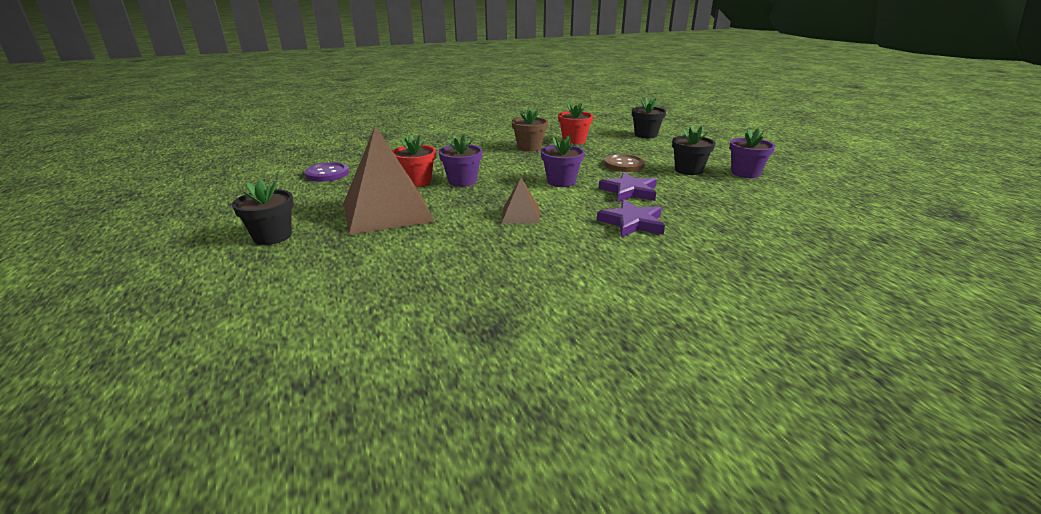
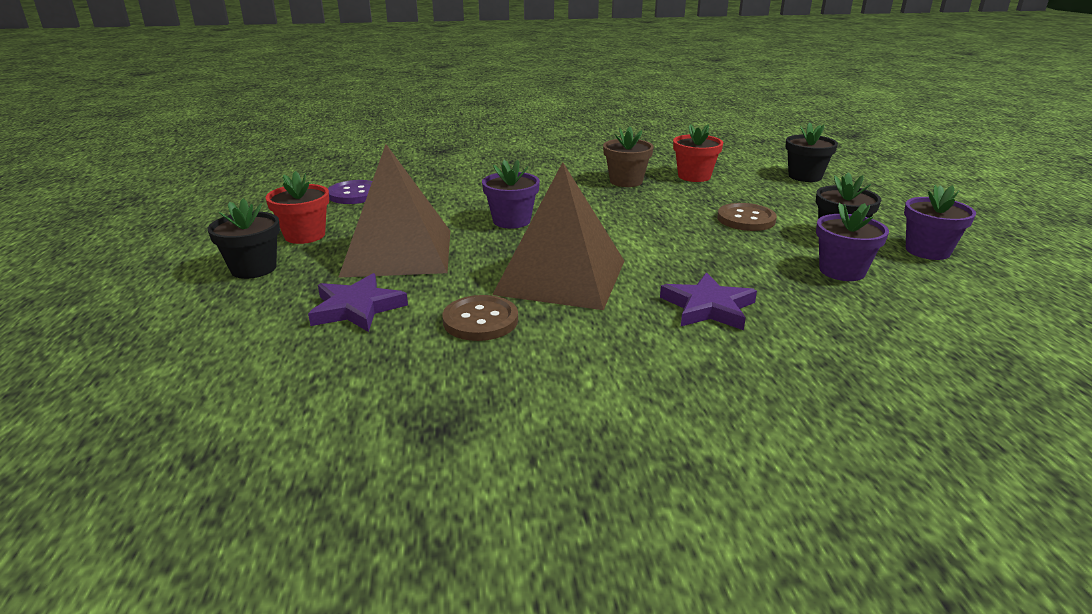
camera: 15 degrees right, 0 degrees up
(417, 182) = (454, 216): red flower pot -> red flower pot (305, 235)
(479, 251) = (480, 320): none -> brown button
(521, 215) = (561, 277): brown pyramid -> brown pyramid, size x2.17
(561, 182) = (642, 235): purple flower pot -> purple flower pot (842, 271)
(629, 191) = (731, 260): purple star -> purple star (357, 308)

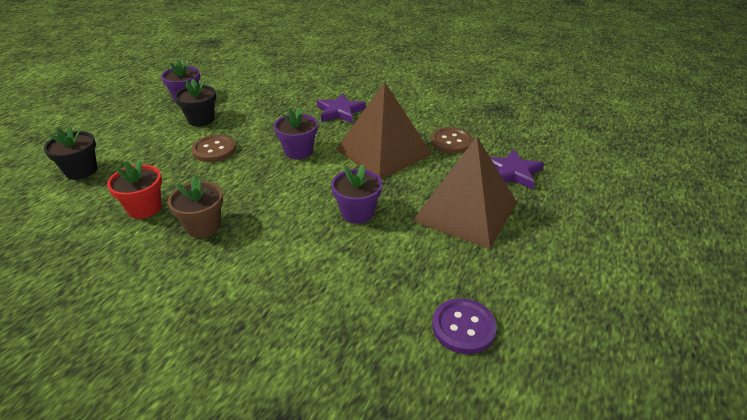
camera: 145 degrees left, 10 degrees up
(253, 268) = (577, 235): black flower pot -> none
(305, 235) = (532, 264): red flower pot -> none
(842, 271) = (248, 105): purple flower pot -> purple flower pot (298, 151)

